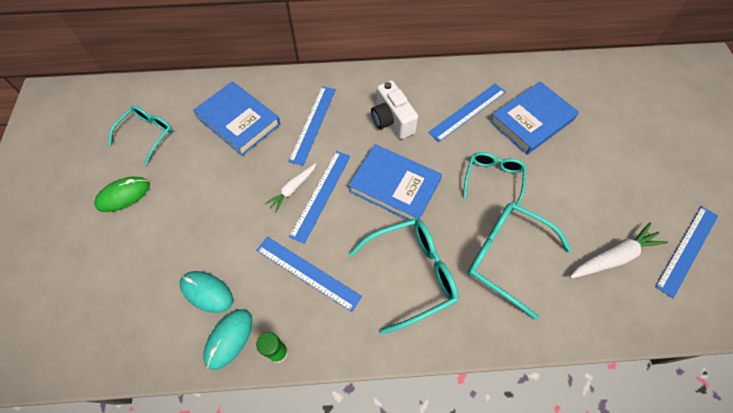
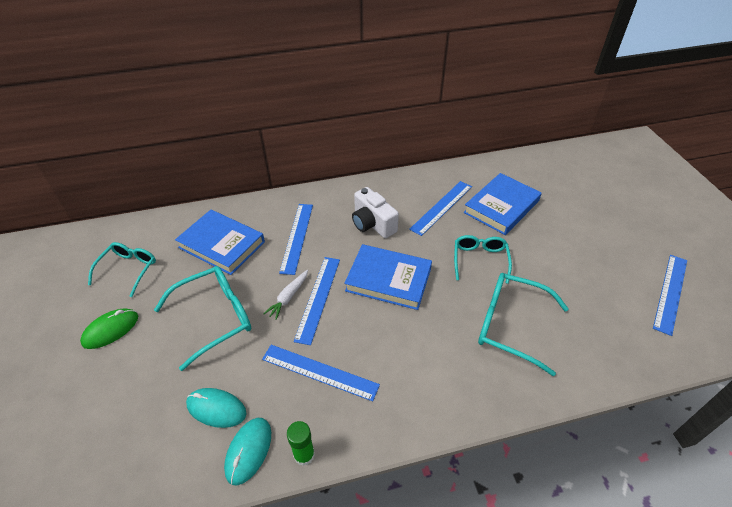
camera: 10 degrees left, 15 degrees down
(410, 274) = (423, 356): turquoise glasses -> turquoise glasses (214, 318)
(613, 257) = (608, 309): white carrot -> none

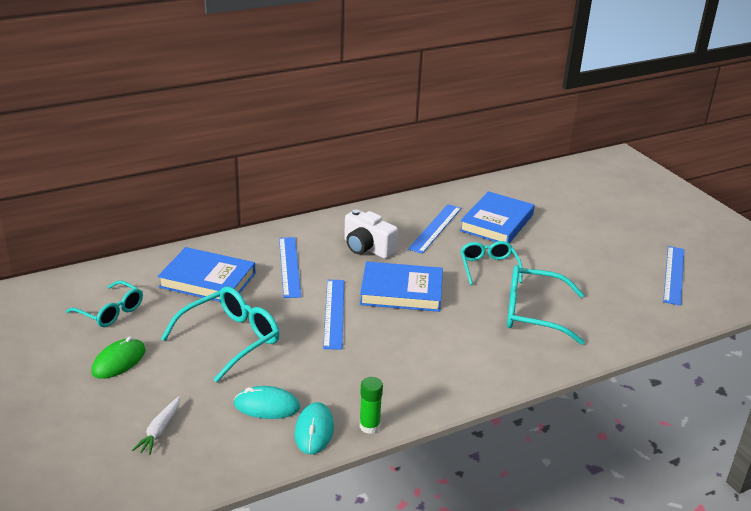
camera: 15 degrees left, 15 degrees down
(128, 270) = (110, 311): turquoise glasses -> turquoise glasses turned 120 degrees clockwise
(288, 297) = (302, 315): white carrot -> white carrot (159, 431)
(319, 372) = (359, 368): blue ruler -> none

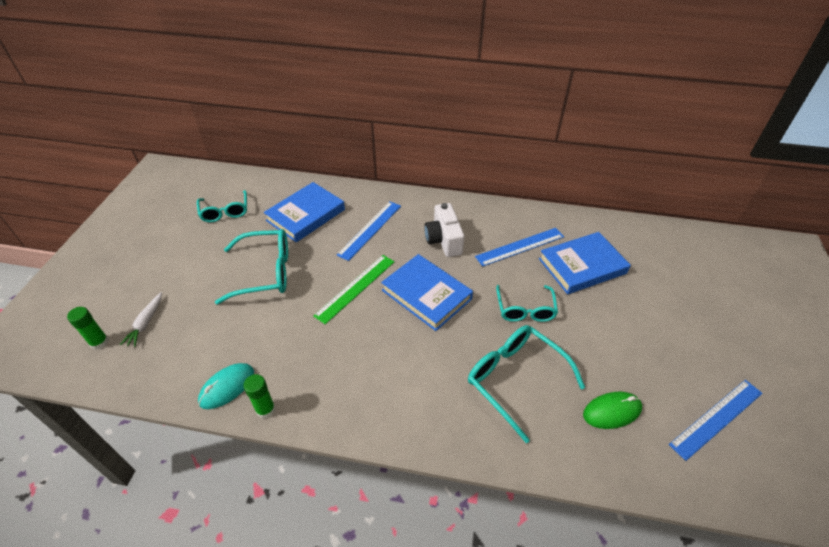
camera: 40 degrees right, 15 degrees up
(119, 361) = (187, 253): green mouse -> green mouse (612, 411)
(130, 468) = (99, 342): none -> green glue stick
(159, 431) = (146, 323): white carrot -> white carrot turned 45 degrees counterclockwise
(208, 280) = (306, 215): blue book -> blue book turned 75 degrees clockwise
(267, 406) = (224, 344): turquoise mouse -> none
(334, 313) = (355, 288): blue ruler -> green ruler
(488, 268) = (525, 309): turquoise glasses -> turquoise glasses turned 150 degrees clockwise

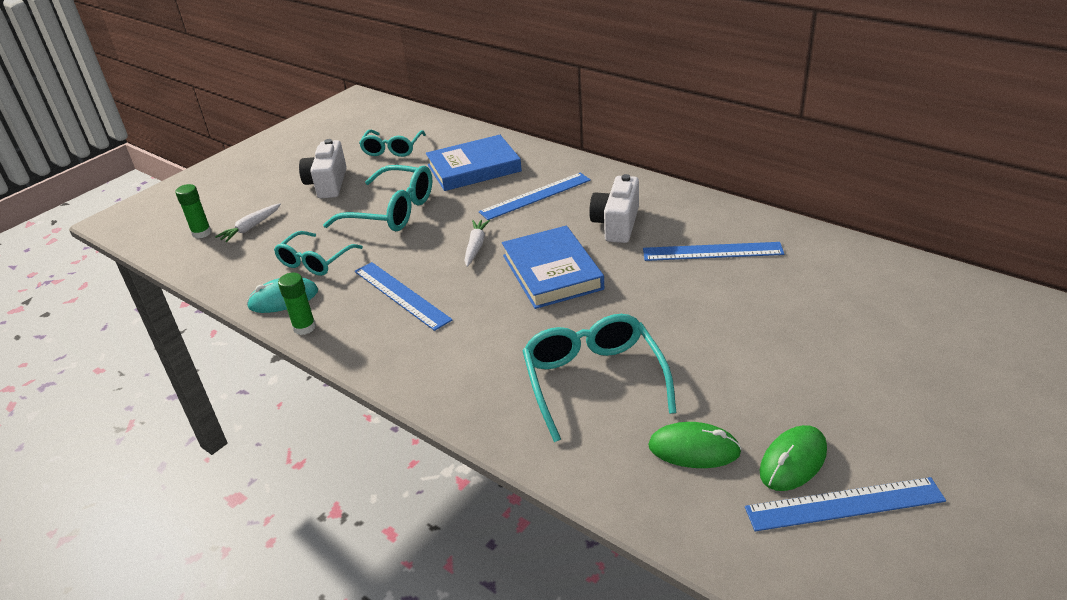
camera: 30 degrees right, 10 degrees down
(189, 259) = (328, 184): none -> white camera
(326, 351) = (401, 295): none -> blue ruler
(355, 288) = (476, 246): green ruler -> white carrot
(525, 309) = (664, 316): turquoise glasses -> turquoise glasses (315, 261)
(582, 266) = (784, 291): blue book -> none
(671, 397) = (793, 461): none -> green mouse

